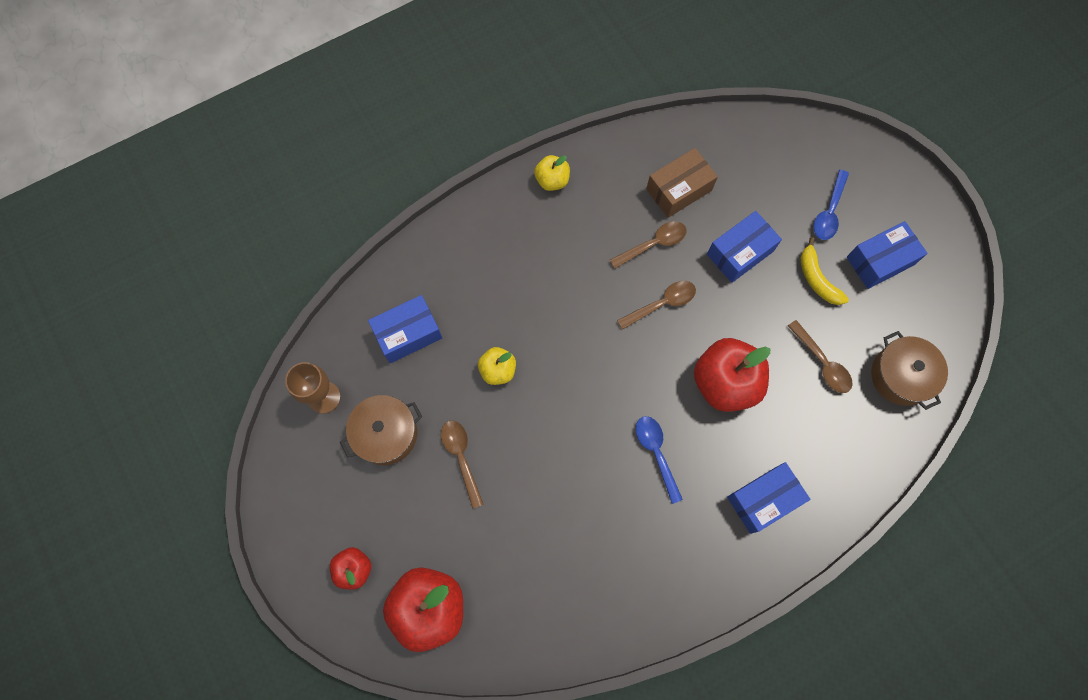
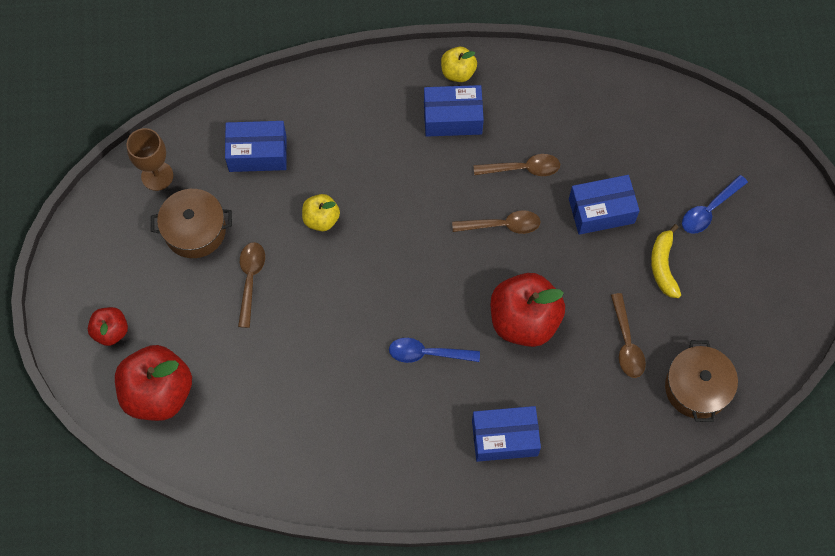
camera: 25 degrees right, 5 degrees down
(656, 453) = (427, 353): blue spoon -> blue spoon turned 90 degrees counterclockwise
(679, 190) = (573, 130): brown box -> none
(880, 261) = (734, 276): blue box -> blue box (452, 118)

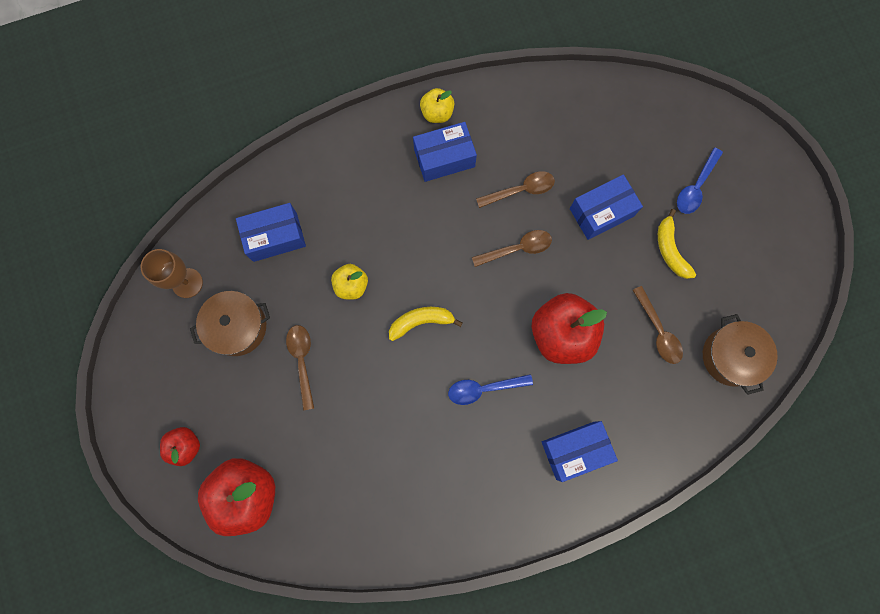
camera: 15 degrees left, 10 degrees up
(382, 272) = (421, 322): none -> yellow banana

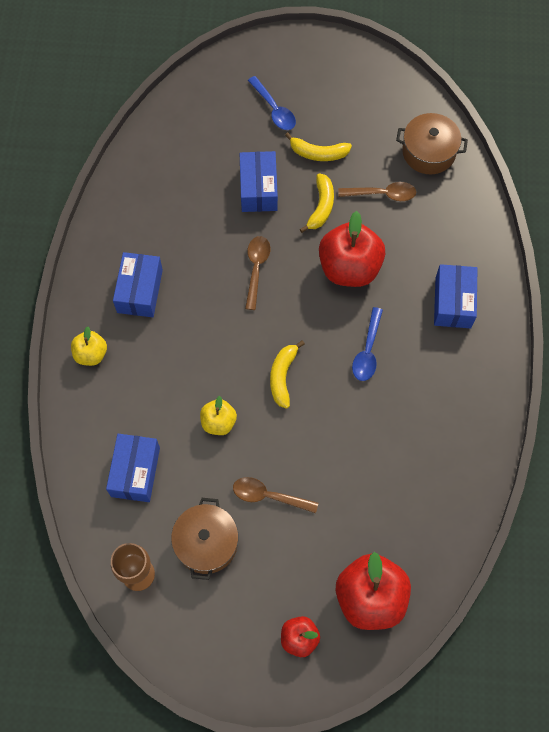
camera: 65 degrees left, 10 degrees down
(437, 113) = (93, 278): yellow apple -> yellow apple (91, 354)
(520, 190) = (204, 242): brown spoon -> none
(613, 278) = (321, 207): none -> yellow banana

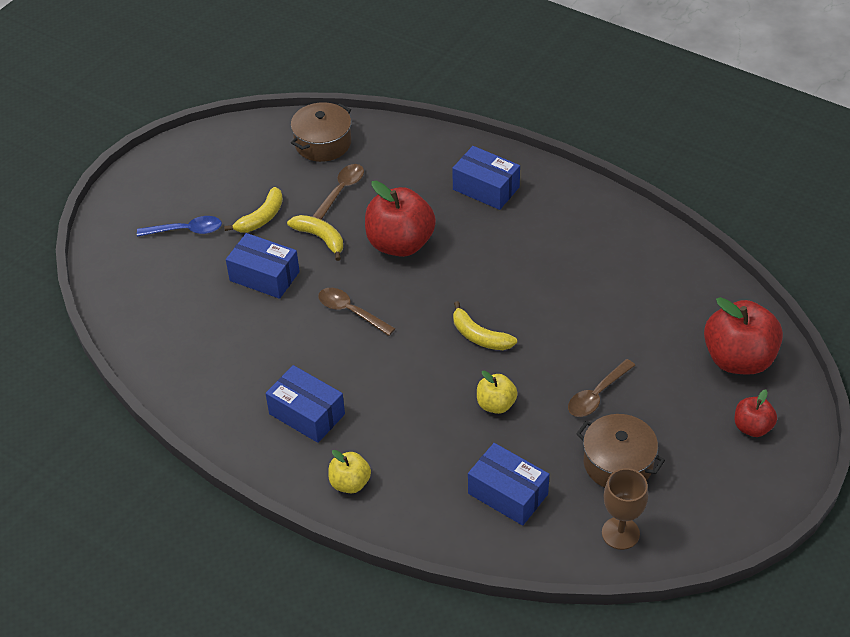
camera: 60 degrees left, 20 degrees down
(367, 351) = (494, 265): blue spoon -> none

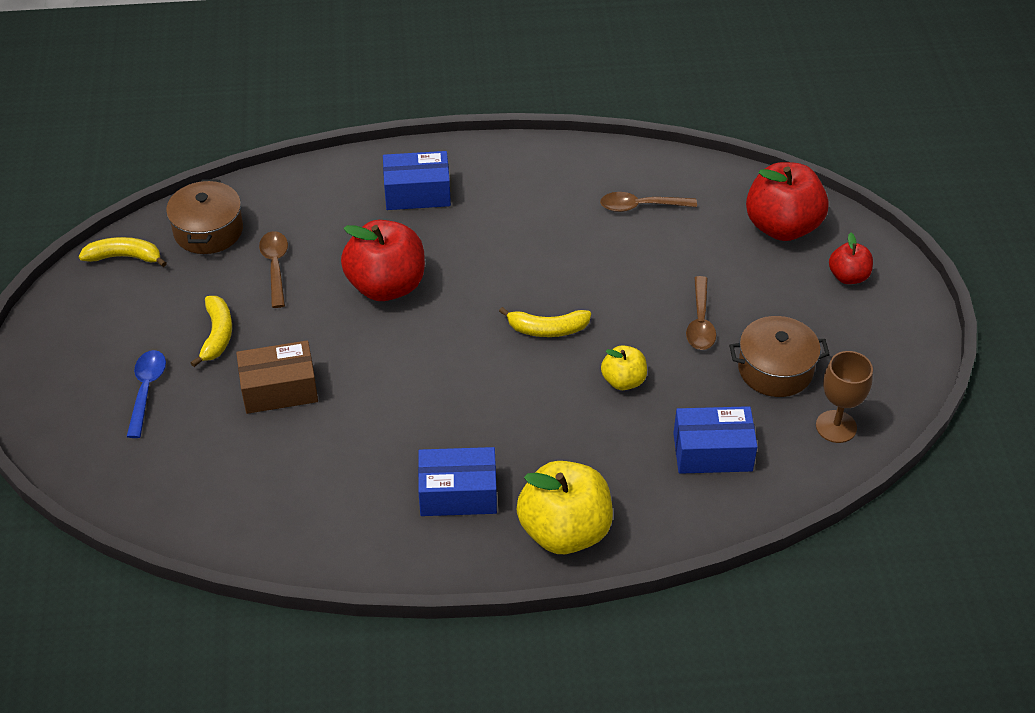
camera: 40 degrees left, 0 degrees up
(186, 230) = (146, 390): blue spoon -> blue spoon turned 45 degrees counterclockwise
(264, 276) = (279, 389): blue box -> brown box
(320, 238) = (301, 322): yellow banana -> yellow banana (125, 257)
(350, 311) = (402, 374): brown spoon -> brown spoon (640, 206)
(350, 483) = (564, 531): yellow apple -> yellow apple, size x1.90

